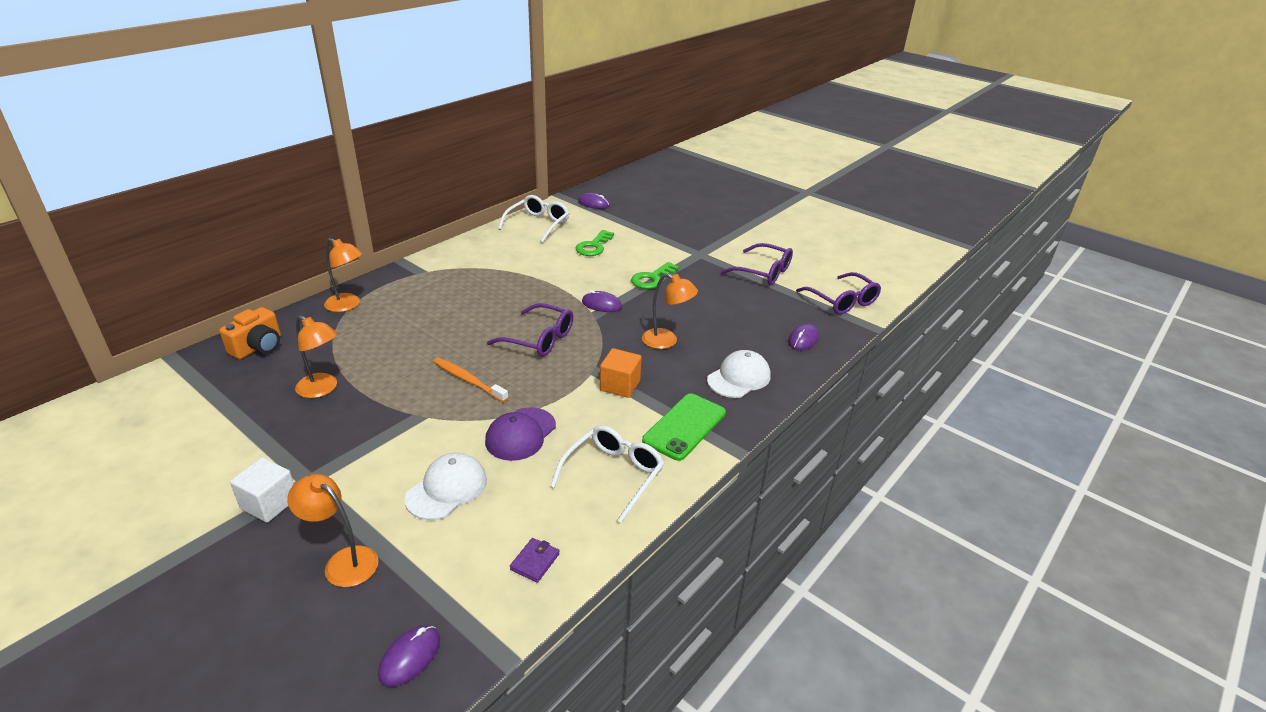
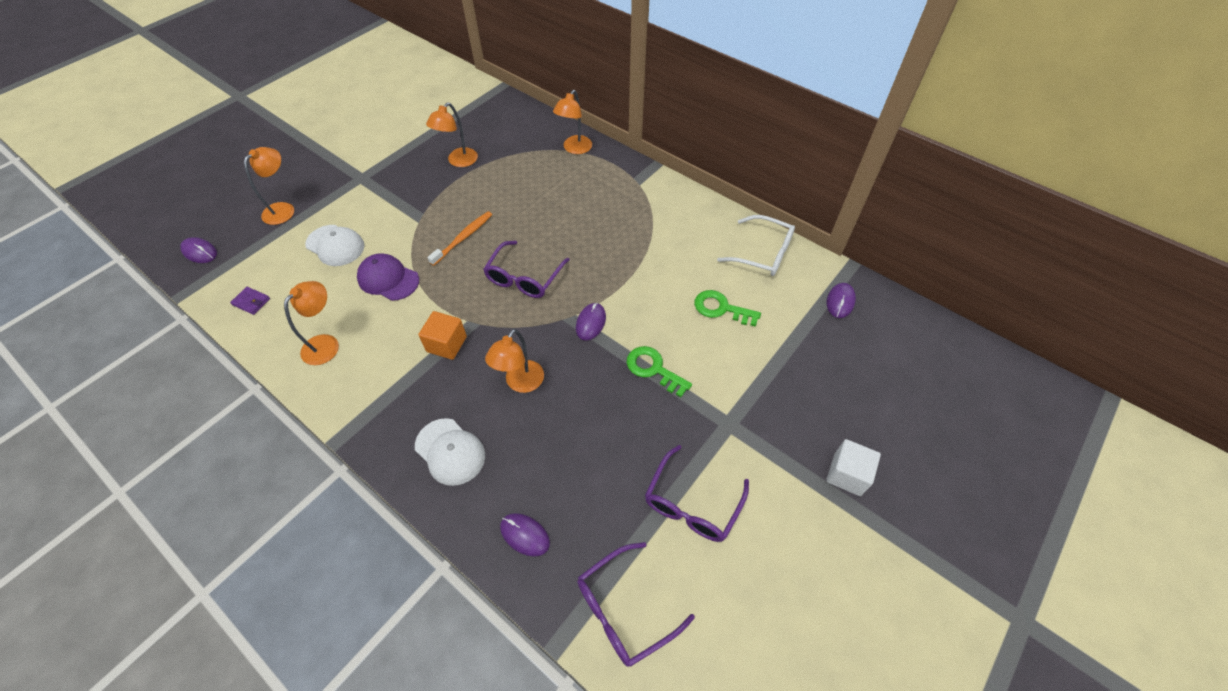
camera: 90 degrees right, 20 degrees up
(258, 347) = (513, 119): orange camera -> none
(269, 503) = (343, 166): white cube -> white cube (847, 474)
(613, 475) = (326, 343): white glasses -> orange lamp
(684, 426) = (378, 397): green phone -> none

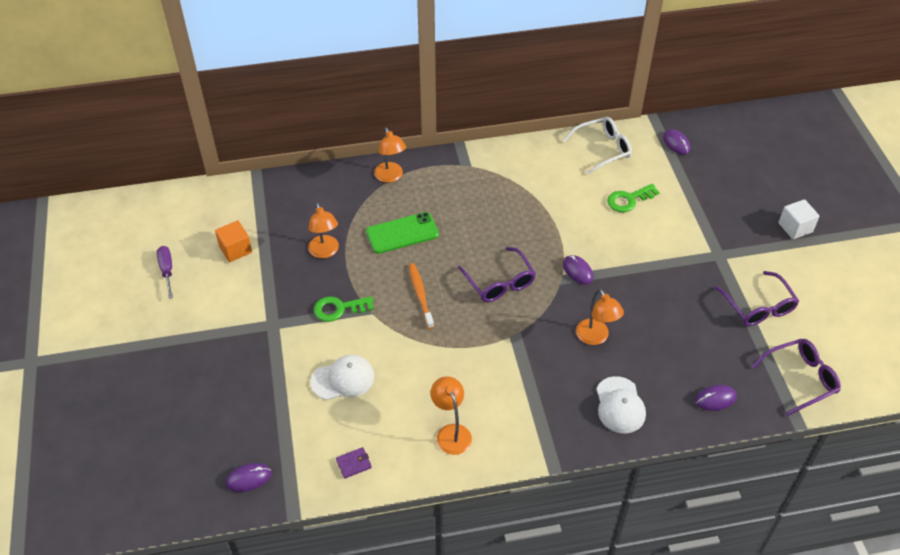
camera: 50 degrees left, 5 degrees down
(283, 209) = (255, 395): orange lamp -> none
(368, 102) = (167, 271): none -> purple screwdriver
(388, 279) = (419, 363): purple cap -> none
(446, 344) = (521, 360): orange cube -> orange cube (235, 249)
(450, 451) = (620, 405): white cap -> white cap turned 90 degrees clockwise
(520, 189) = (402, 233): none -> green phone
(624, 609) = (800, 379): purple glasses -> purple glasses turned 120 degrees counterclockwise
(653, 369) = (646, 263): green key -> green key (339, 309)

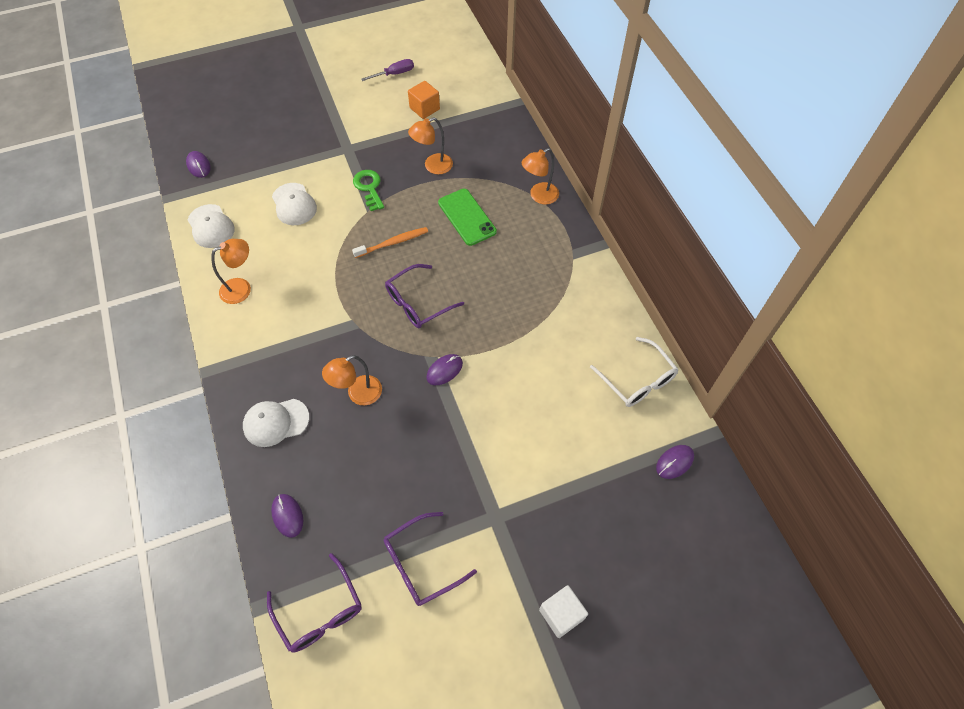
camera: 80 degrees right, 10 degrees up
(353, 464) = (211, 226): purple wallet -> white cap
(628, 200) = (561, 413): green key -> none

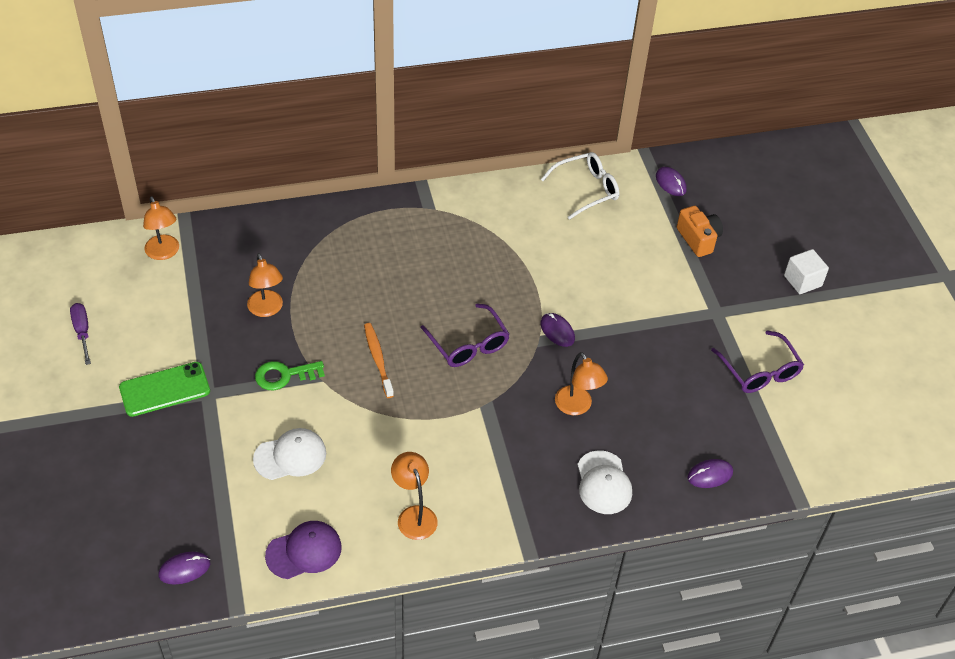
camera: 85 degrees left, 10 degrees down
(211, 226) = (304, 551): white cap -> purple cap
(320, 612) = (804, 452): purple glasses -> none
(424, 108) = (162, 307): orange cube -> none
(467, 217) = (356, 288): green phone -> green phone (165, 389)
(539, 196) = (342, 221): orange lamp -> orange lamp (164, 253)
(596, 495) = (698, 239): none -> orange camera

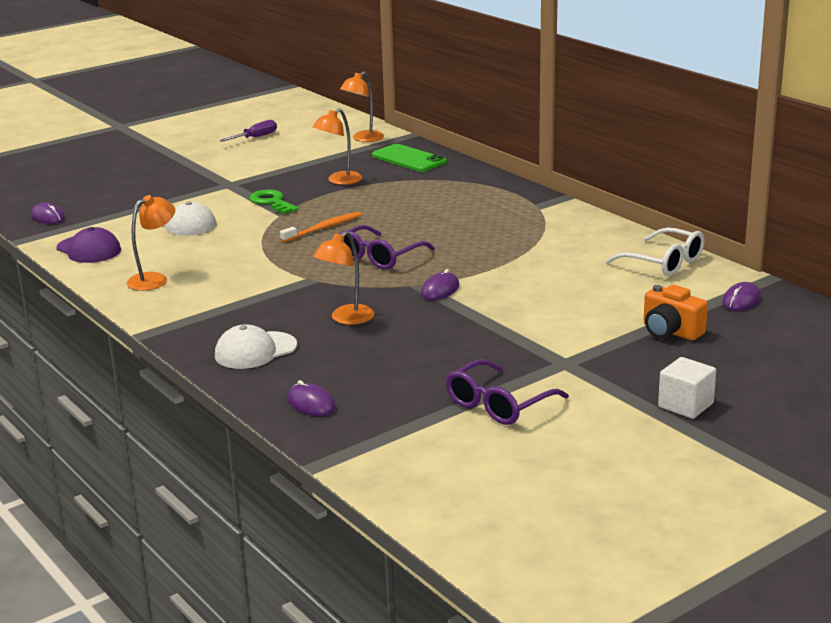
camera: 70 degrees right, 25 degrees down
(165, 389) = (221, 171): green phone -> green phone (408, 159)
(698, 239) = (670, 331): orange camera -> orange camera turned 90 degrees clockwise

